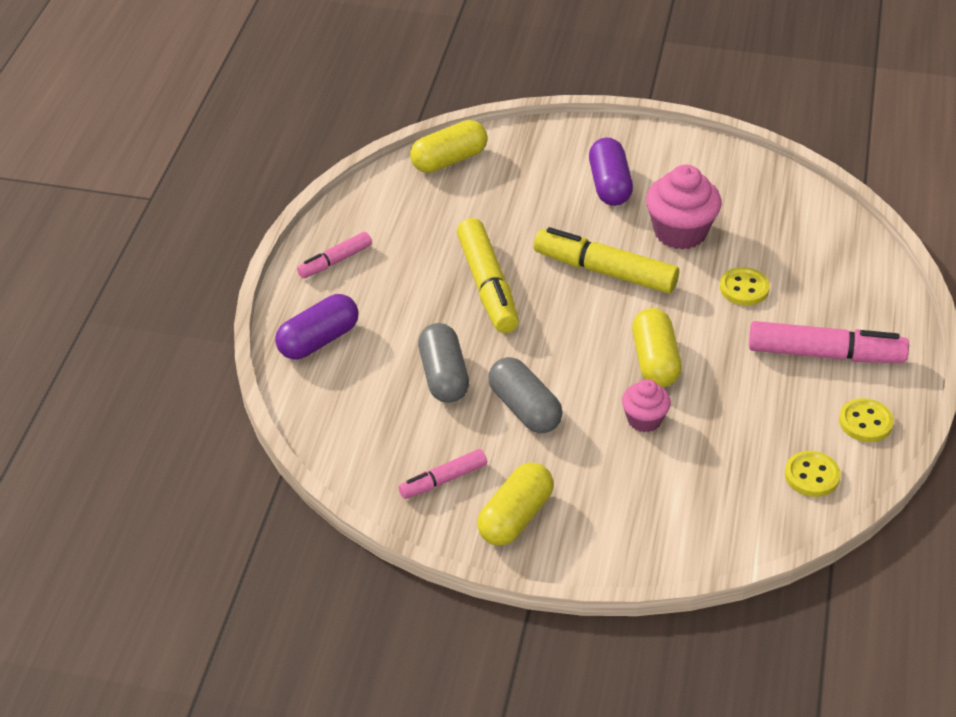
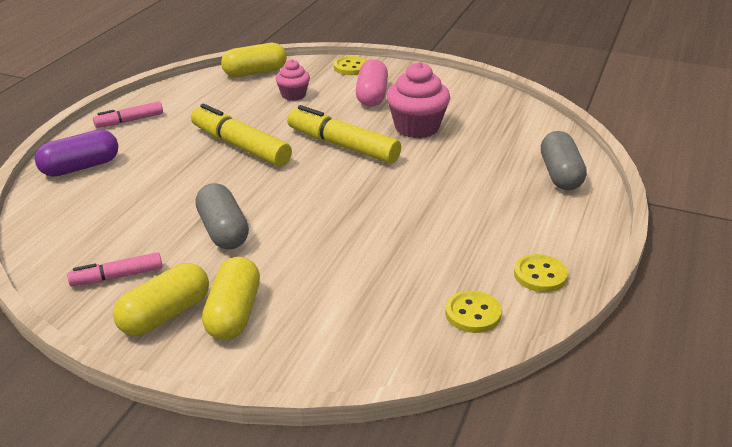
camera: 10 degrees right, 10 degrees down
(443, 376) = (167, 201): grey capsule -> grey capsule (560, 174)
(487, 286) = (240, 146): yellow marker -> yellow marker turned 135 degrees clockwise
(609, 185) = (372, 96): purple capsule -> pink capsule
(644, 420) = (327, 250): pink cupcake -> pink cupcake (293, 95)
(655, 361) = (357, 209): yellow capsule -> yellow capsule (234, 313)
(744, 288) = (457, 167): yellow button -> yellow button (351, 67)
(825, 354) = (516, 219): pink marker -> none

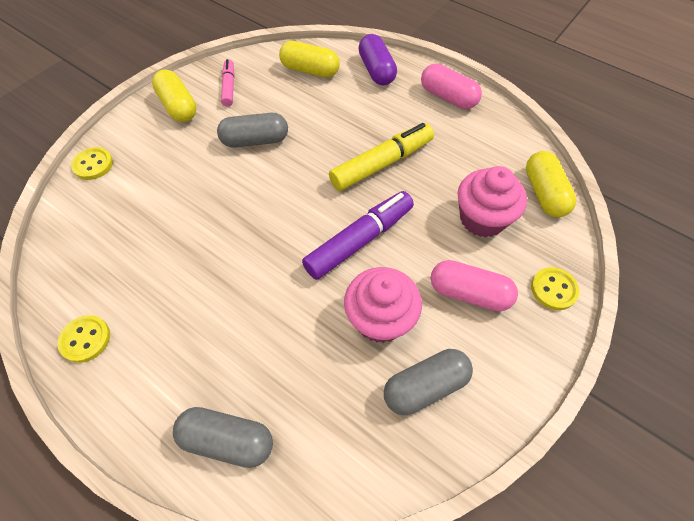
camera: 105 degrees right, 25 degrees up
(129, 121) = (448, 97): pink marker -> pink capsule
(234, 313) = (160, 137): yellow capsule -> yellow capsule (310, 70)
(293, 95) = (482, 219): pink cupcake -> pink cupcake, size x1.71
(342, 146) = (359, 240): yellow marker -> purple marker
(459, 105) = (425, 386): none -> grey capsule
(473, 314) = (74, 271): yellow button -> yellow button (93, 165)

